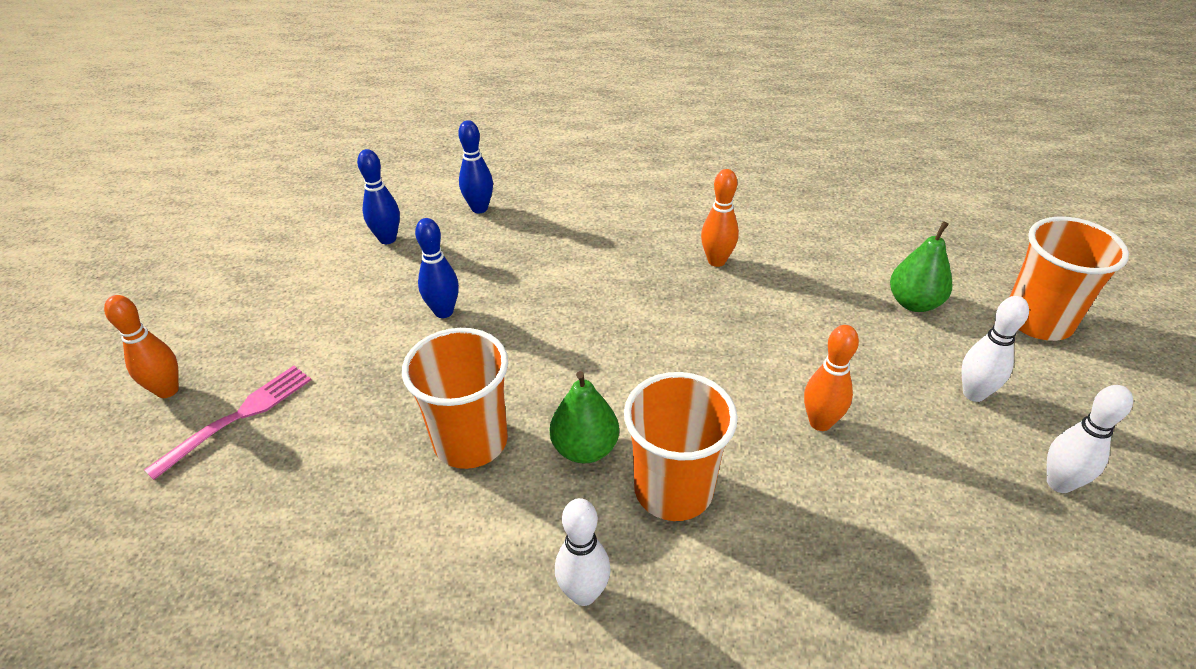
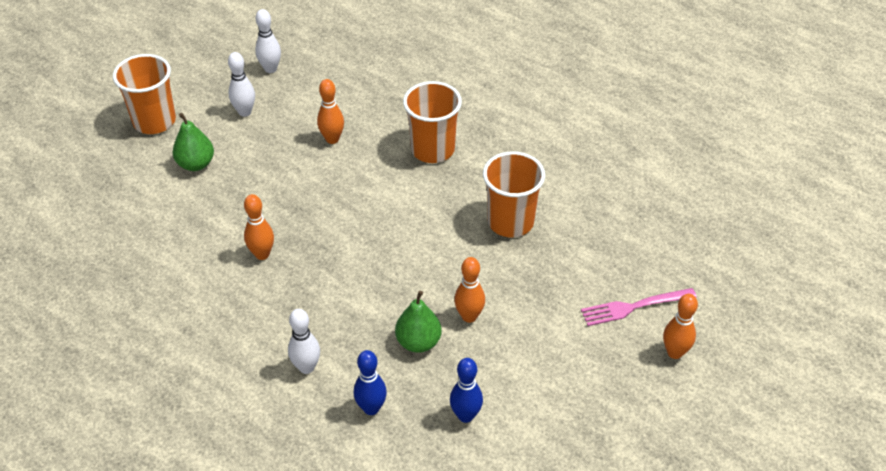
camera: 145 degrees left, 5 degrees up
(444, 312) = (469, 316): blue bowling pin -> orange bowling pin
(583, 593) = (507, 135): white bowling pin -> white bowling pin (306, 367)
(585, 448) = (456, 188): green pear -> green pear (418, 342)

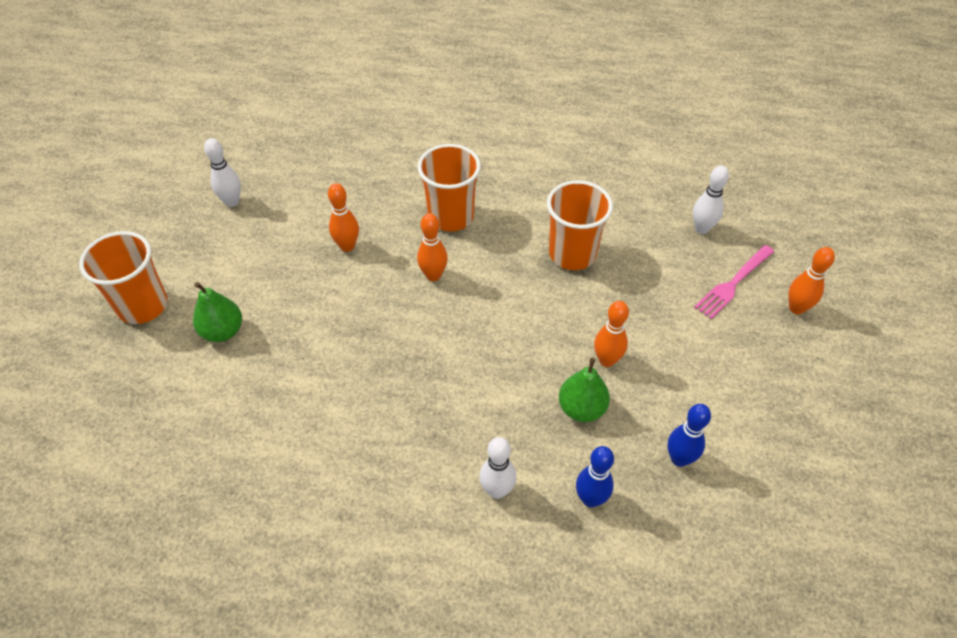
camera: 30 degrees left, 5 degrees up
(245, 112) = (236, 256): white bowling pin -> white bowling pin (701, 228)
(262, 254) = (363, 394): orange bowling pin -> orange bowling pin (433, 275)

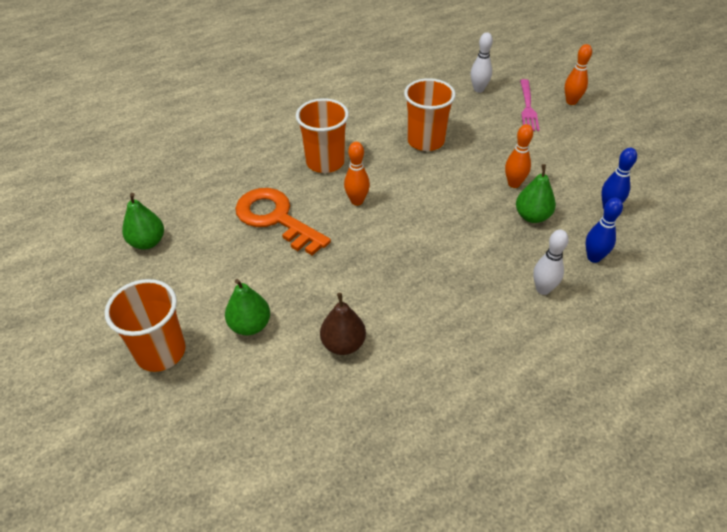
camera: 40 degrees left, 5 degrees down
(232, 202) = (147, 242): white bowling pin -> green pear
(269, 403) = (343, 344): none -> brown pear
(347, 246) = (276, 218): orange bowling pin -> orange key

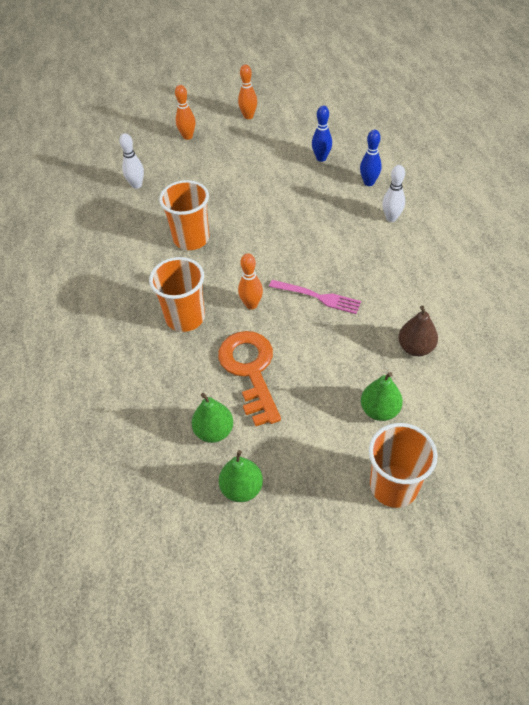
camera: 70 degrees left, 5 degrees up
(276, 218) = (250, 370): orange key -> orange key turned 105 degrees clockwise
(514, 184) = (273, 200): orange bowling pin -> orange bowling pin (248, 116)
(528, 107) = (180, 163): pink fork -> pink fork (318, 297)
(532, 216) = (315, 201): green pear -> green pear (214, 431)

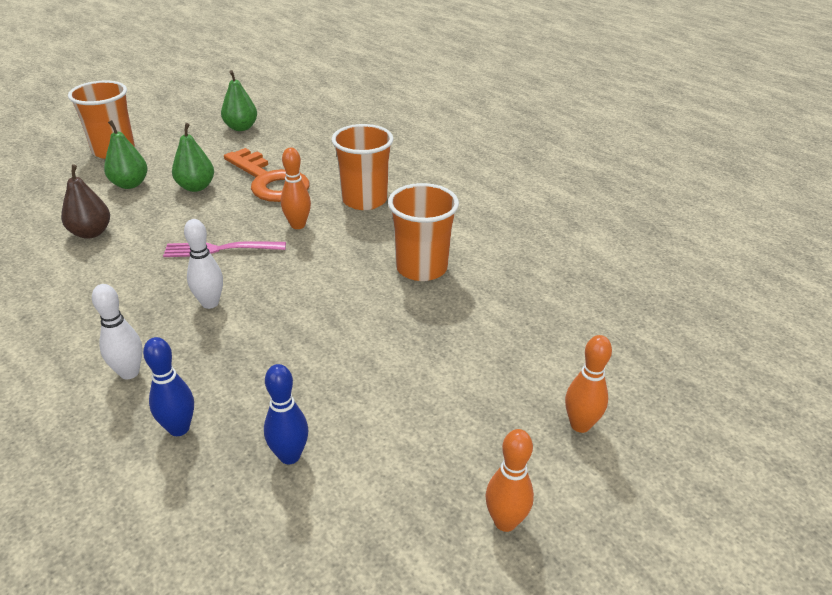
camera: 150 degrees right, 15 degrees down
(136, 185) = (567, 313): white bowling pin -> white bowling pin (210, 303)
(214, 431) = (281, 145): green pear -> green pear (196, 187)

